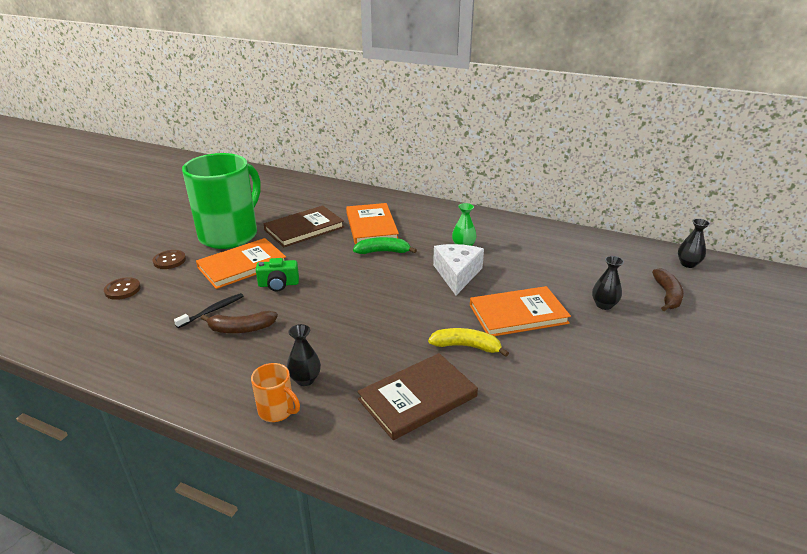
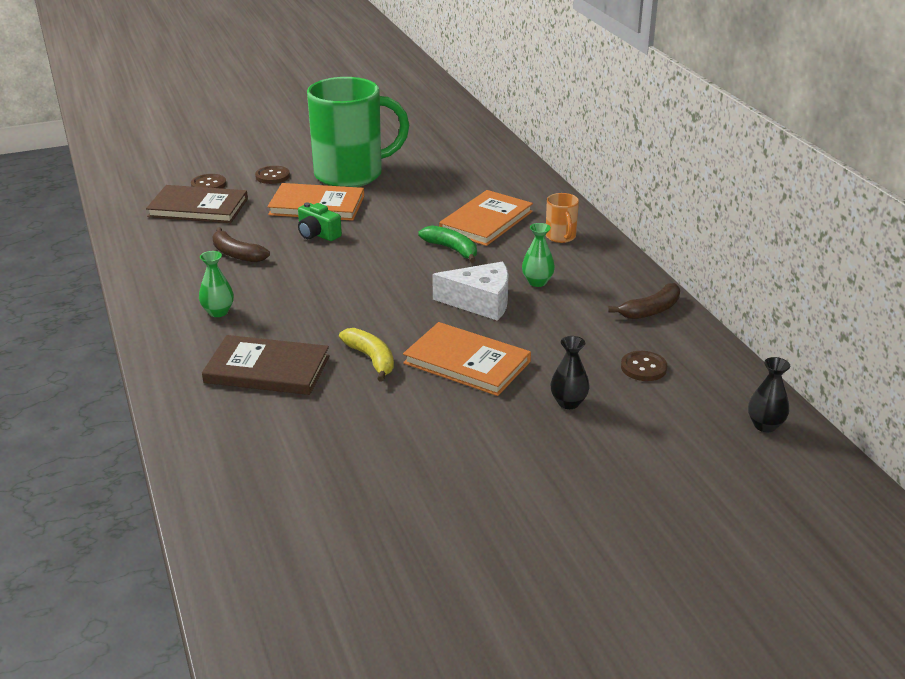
camera: 45 degrees right, 0 degrees up
(212, 311) = (239, 230): black toothbrush -> none
(277, 411) = (169, 320): orange mug -> orange mug (561, 237)
(304, 229) = (421, 196): brown book -> brown book (198, 208)
(305, 379) = (218, 312): black vase -> green vase
(457, 274) = (480, 302): white cheese -> white cheese turned 45 degrees clockwise
(595, 265) = (643, 368): none -> brown button
(667, 295) = (661, 435): brown banana -> brown banana (651, 310)

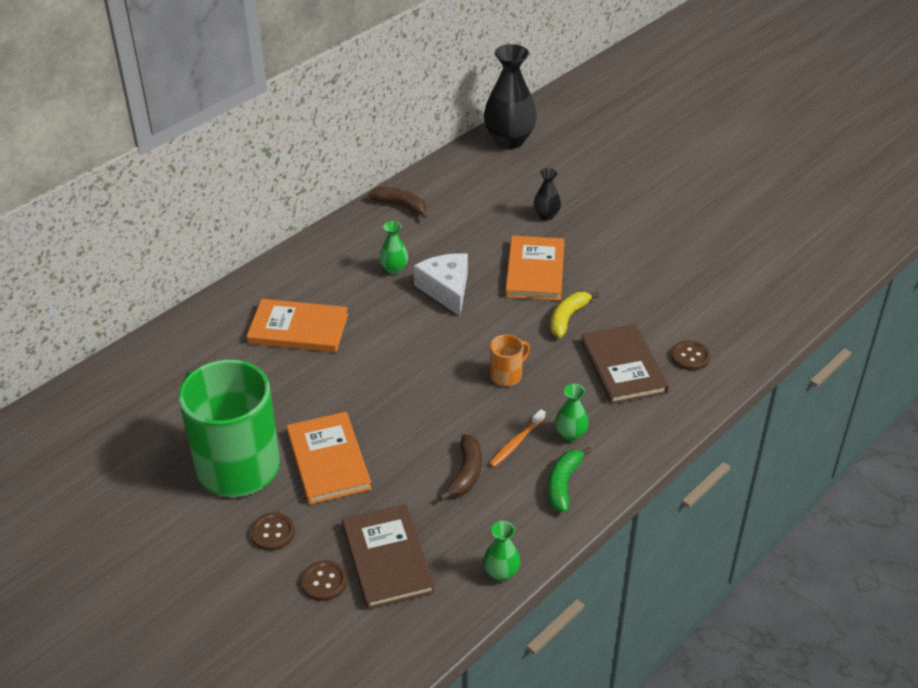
camera: 115 degrees left, 10 degrees up
(128, 244) = (501, 573): none -> green vase
(241, 284) = (516, 443): none -> orange toothbrush
(317, 234) = (391, 432): green camera -> none
(452, 249) = (367, 333): green banana -> green banana (563, 484)
(561, 237) = (305, 276): orange mug -> orange mug (507, 375)
(643, 368) = (481, 194): brown button -> brown button (690, 357)
(765, 425) = (509, 140): black vase -> black vase, size x2.06

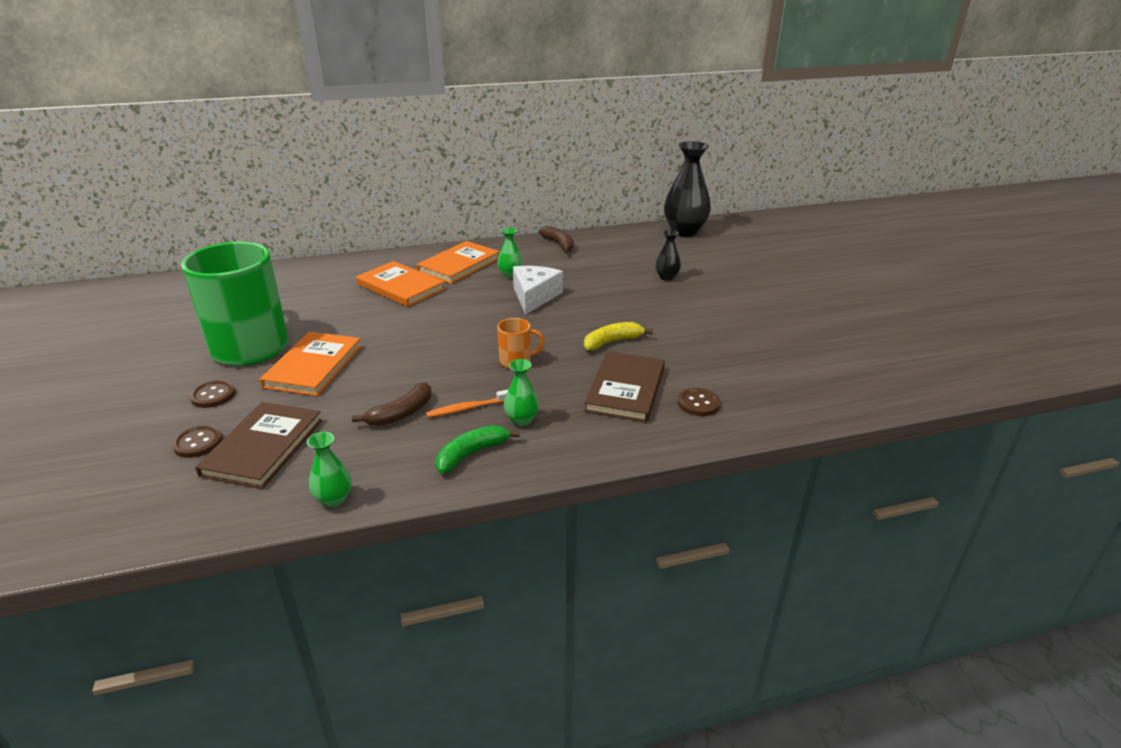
camera: 30 degrees right, 10 degrees down
(535, 271) = (619, 306): orange book -> orange book (459, 265)

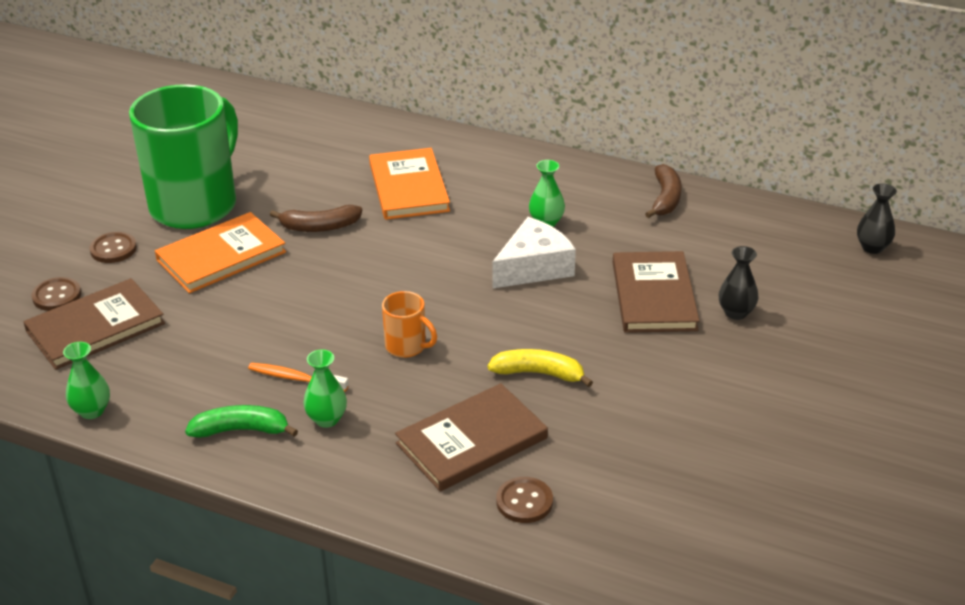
camera: 40 degrees right, 5 degrees up
(401, 413) = (234, 352): brown banana -> brown banana (319, 227)
(459, 265) = (507, 182): orange book -> none
(617, 285) = (654, 296): none -> brown book
(684, 231) = (872, 247): black vase -> black vase, size x0.49

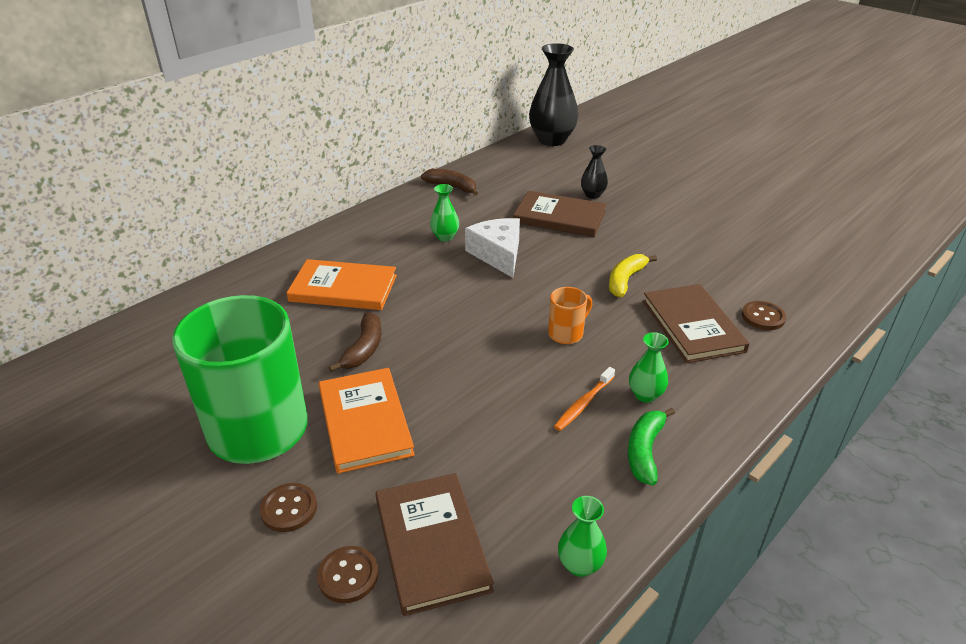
camera: 70 degrees left, 0 degrees up
(872, 247) = (552, 140): black vase -> black vase, size x2.06

